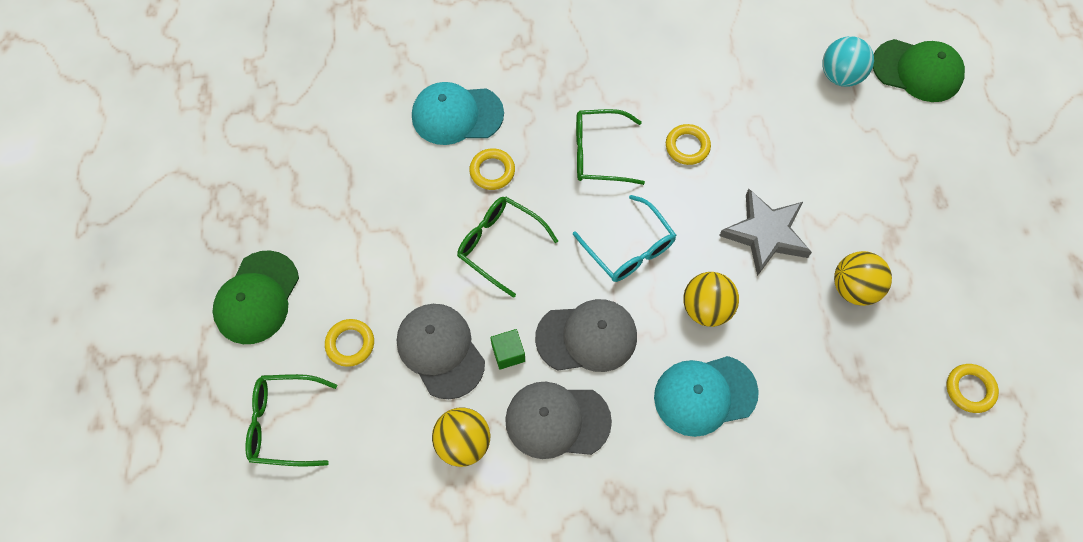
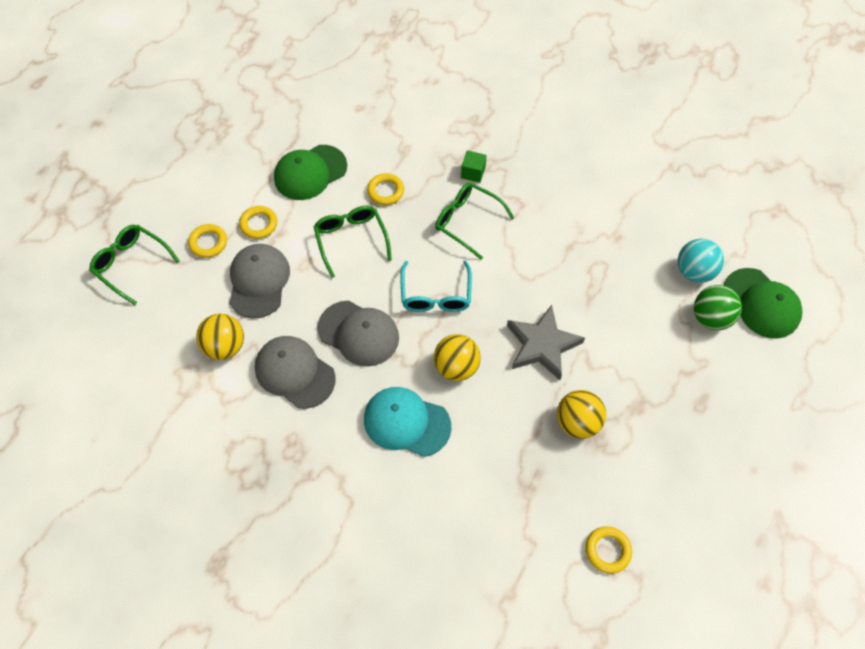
camera: 35 degrees right, 5 degrees down
(257, 298) = (178, 181): green cap -> green cap (310, 172)
(457, 115) = (392, 143): turquoise cap -> none
(508, 353) = (299, 310): green cube -> green cube (473, 172)
(687, 146) = (534, 253): yellow ring -> yellow ring (259, 224)
(887, 112) = (710, 318): none -> green ball

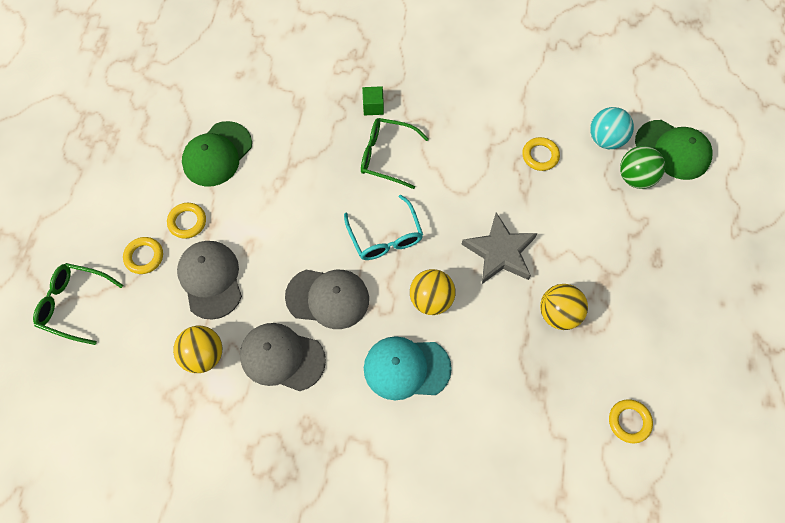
camera: 20 degrees left, 5 degrees up
(351, 240) = (284, 209): green glasses -> none
(385, 191) = (298, 150): yellow ring -> yellow ring (540, 156)

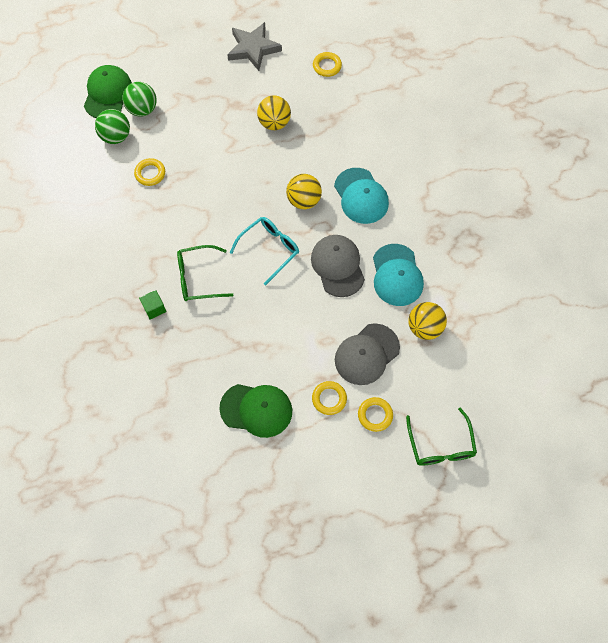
camera: 115 degrees left, 0 degrees up
(282, 357) = (397, 275): grey cap -> turquoise cap
(386, 156) = (198, 278): green glasses -> green glasses turned 90 degrees clockwise
(500, 252) = (245, 172): grey star -> grey star (253, 49)
(605, 139) = (116, 136): turquoise ball -> green ball

